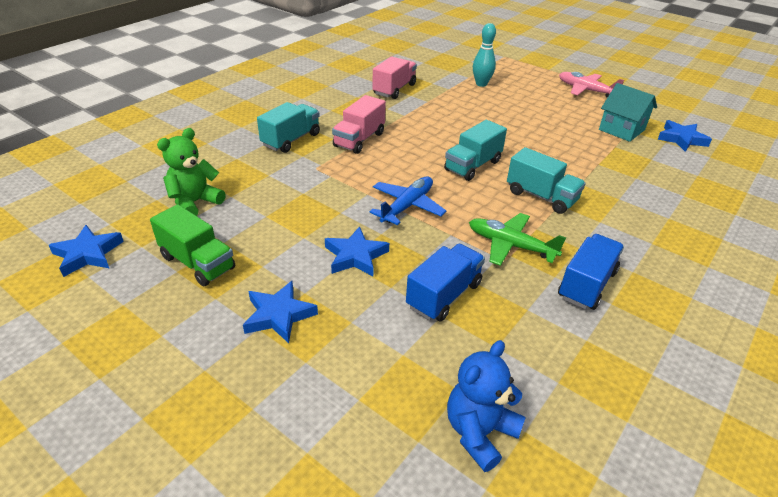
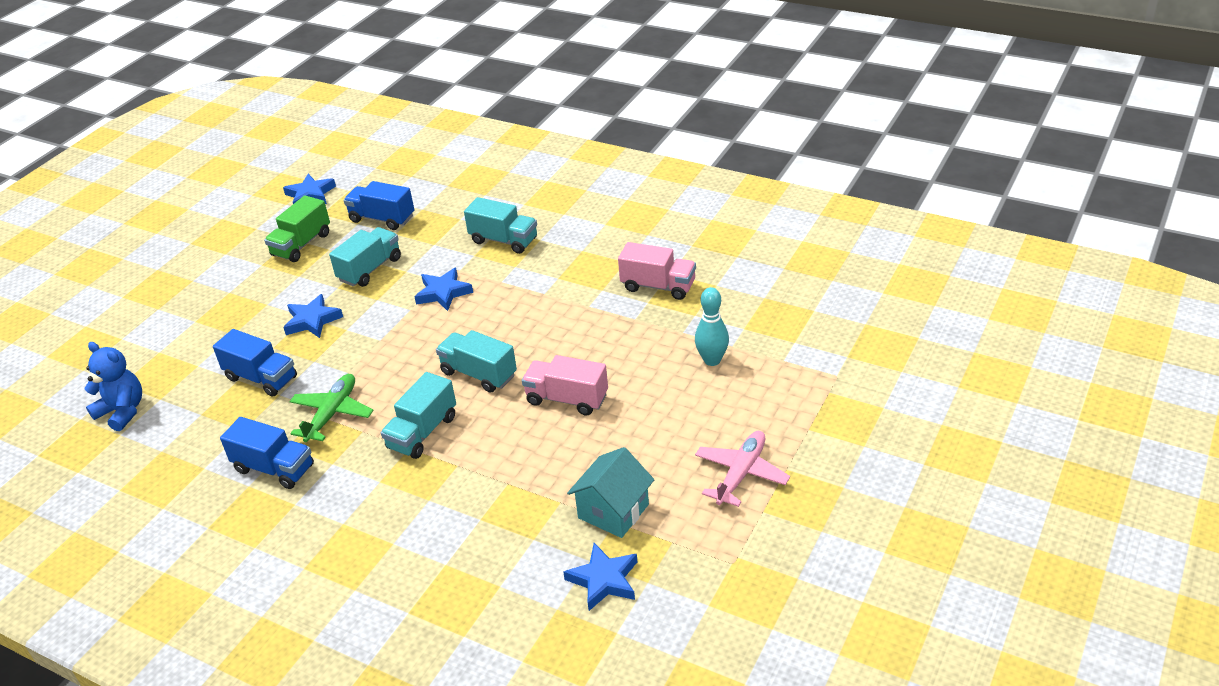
camera: 85 degrees right, 0 degrees up
(195, 202) = (382, 219): green teddy bear -> blue truck
(279, 315) = (242, 298): blue star -> blue star (443, 293)
(285, 214) = (370, 269): none -> turquoise truck
(359, 140) = (516, 284): pink truck -> pink truck (567, 399)
(407, 206) = (391, 338): blue plane -> none

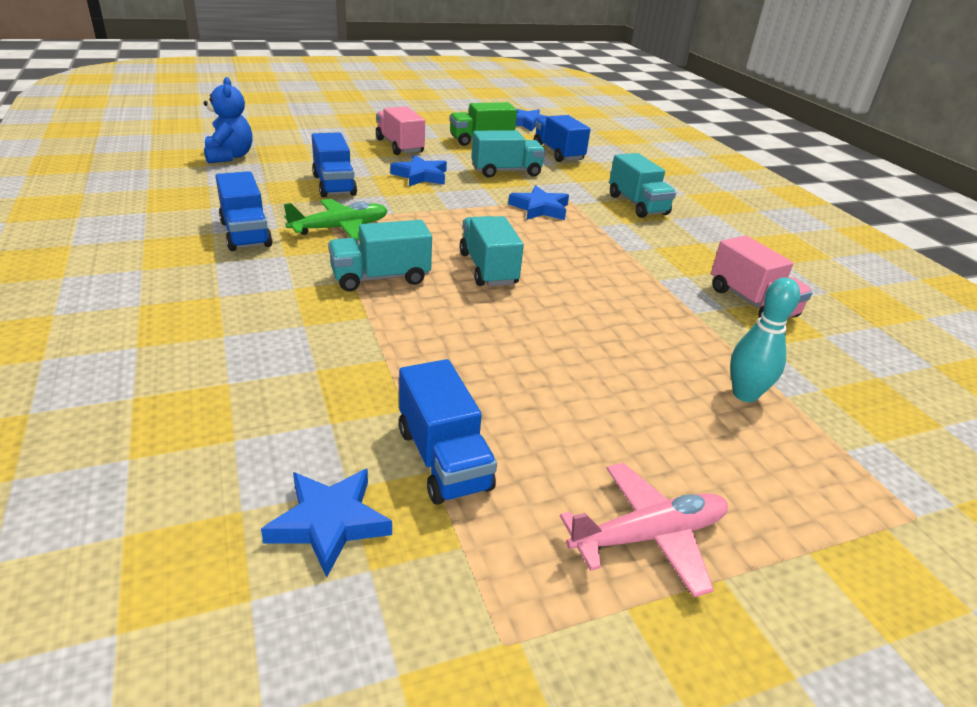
camera: 35 degrees right, 5 degrees down
(567, 399) = (539, 331): pink truck -> pink truck (399, 146)
(613, 511) = (443, 459): turquoise house -> blue truck

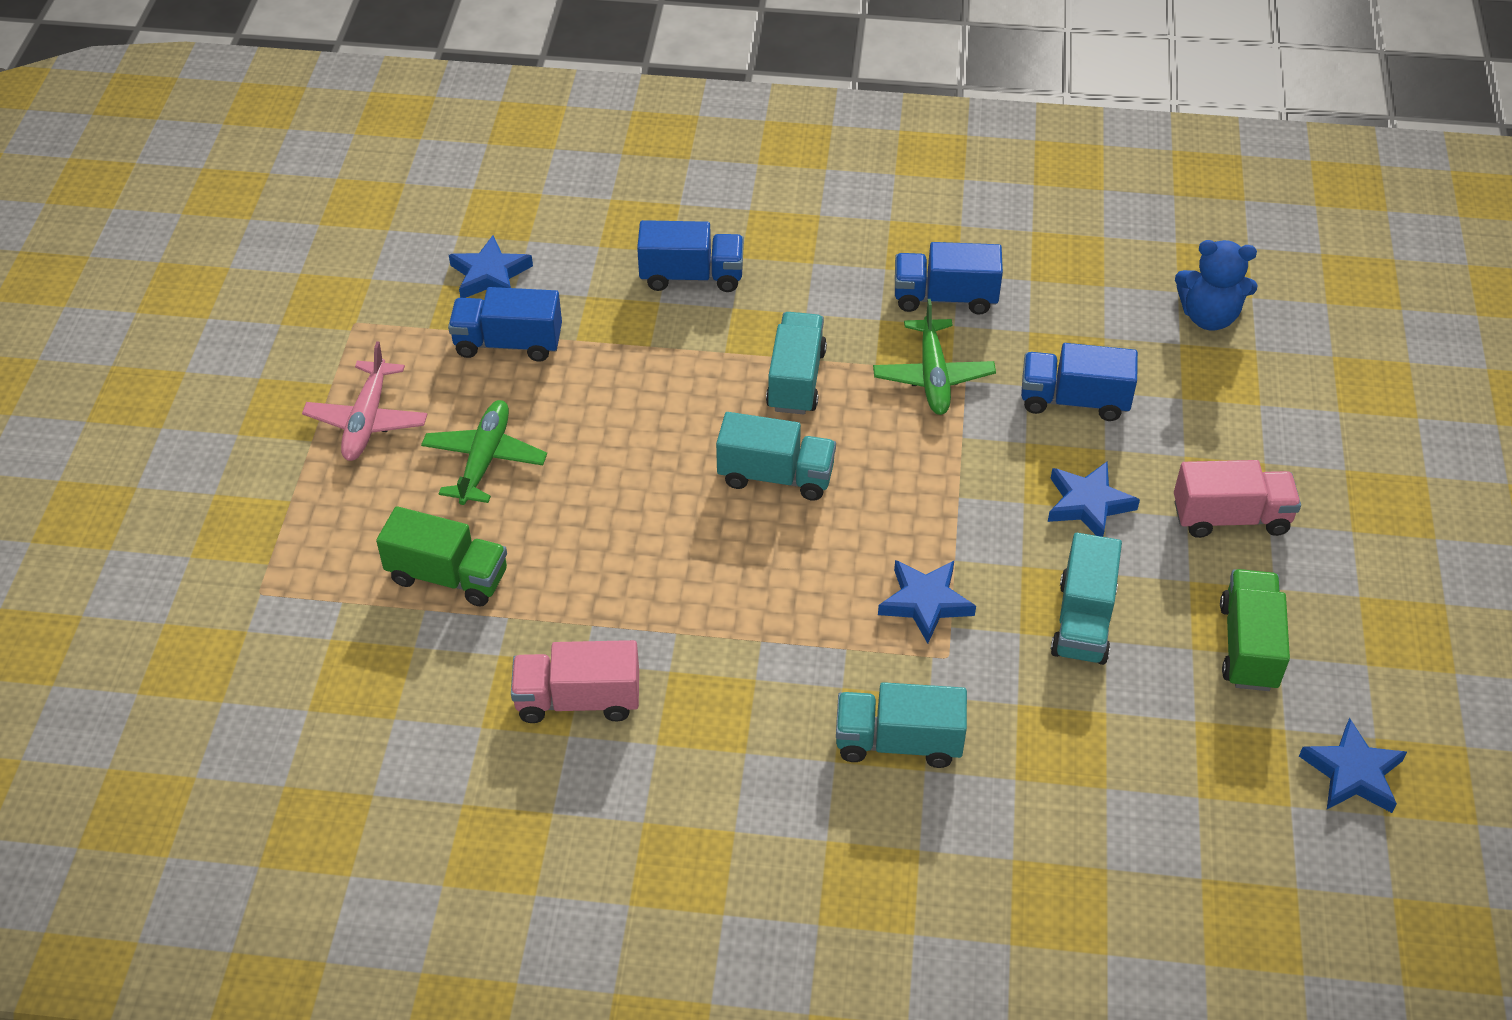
camera: 120 degrees right, 15 degrees up
(558, 153) = (1159, 742): blue truck -> blue truck (691, 276)
(610, 418) = (484, 459): none -> green plane
(745, 394) = (448, 576): turquoise bowling pin -> green truck

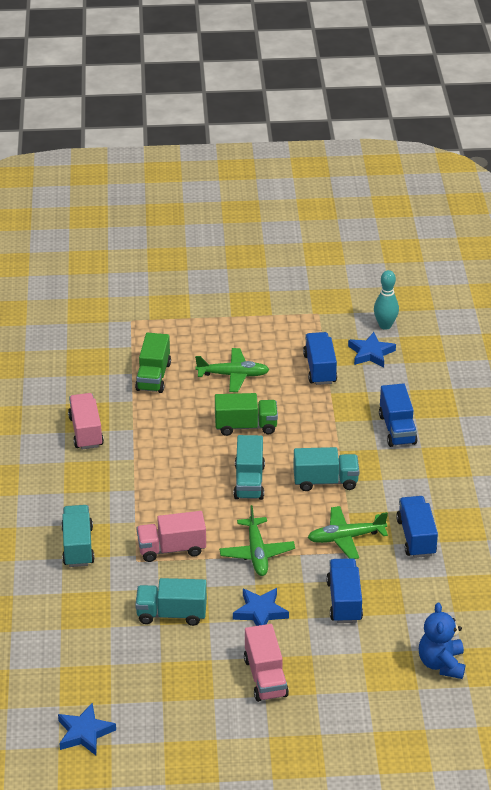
camera: 80 degrees right, 10 degrees down
(367, 421) = (249, 331): pink plane -> none
(423, 246) = (385, 325): none -> turquoise bowling pin
(925, 603) = (171, 549): blue star -> pink truck
(952, 490) = (257, 553): none -> green plane
(1248, 646) = (167, 686): green truck -> green truck (246, 426)

